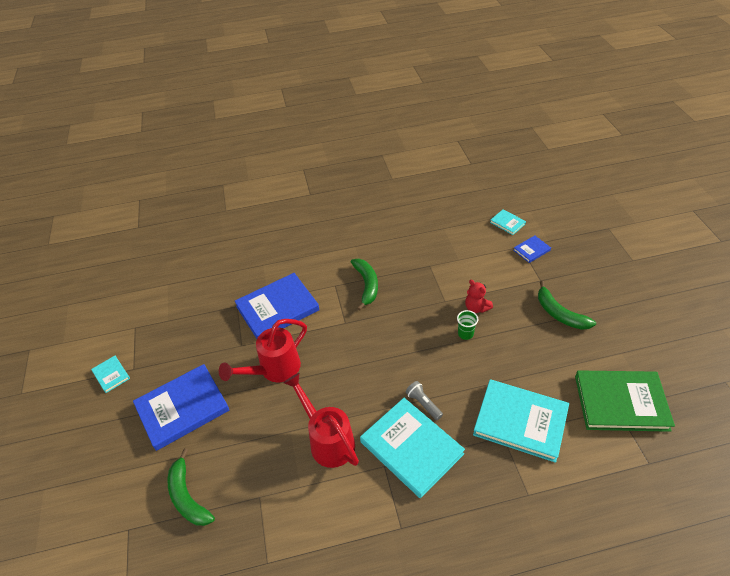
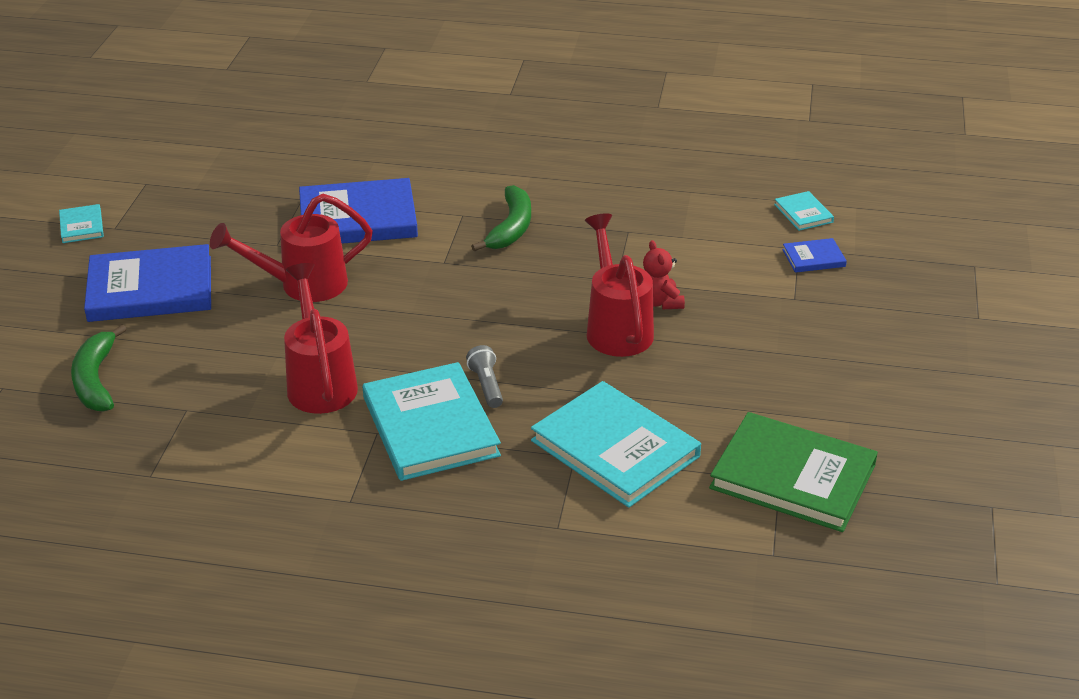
camera: 20 degrees right, 10 degrees down
(465, 334) = (616, 327): green cup -> red watering can
(559, 313) = (789, 347): green banana -> none

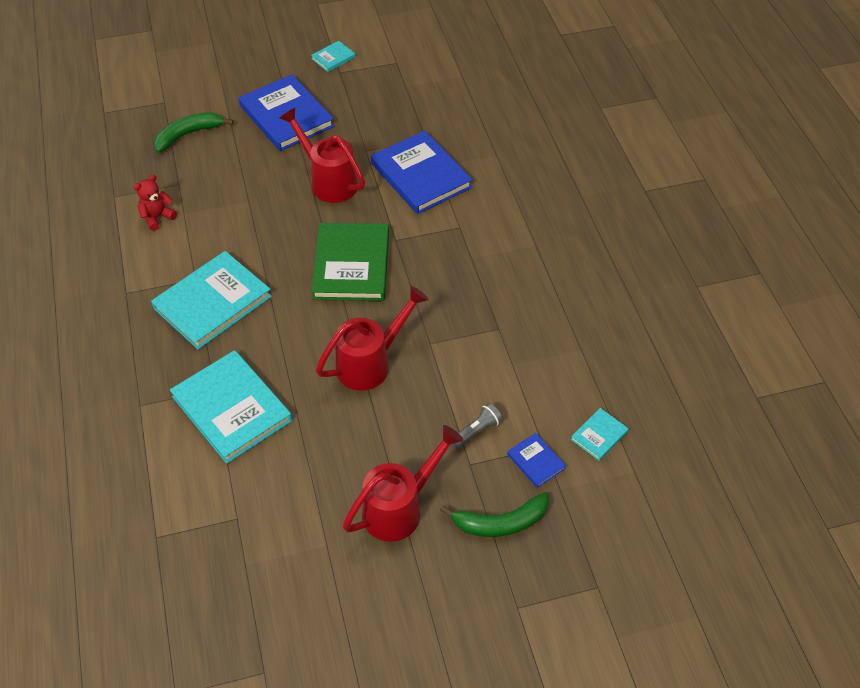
camera: 65 degrees right, 15 degrees up
(320, 381) = (233, 231): red watering can -> red watering can (400, 508)
(486, 385) = (268, 315): grey flashlight -> grey flashlight (477, 431)
(511, 228) = (460, 259): green banana -> green banana (500, 522)
(615, 448) = (232, 409): turquoise book -> turquoise book turned 60 degrees counterclockwise
(660, 302) = (416, 378): red teddy bear -> red teddy bear (157, 217)
(792, 477) = (245, 525): green book -> green book (351, 265)

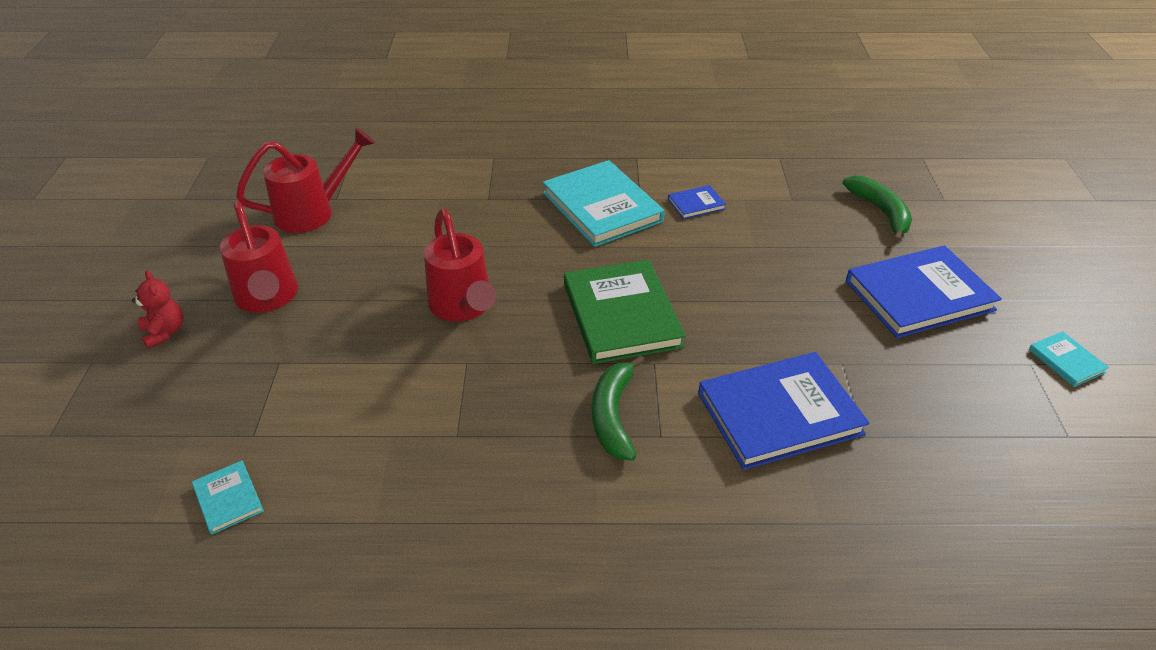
camera: 105 degrees right, 10 degrees down
(157, 217) = (740, 182): red teddy bear -> red teddy bear (165, 332)
(232, 409) = (458, 207): turquoise book -> none
(328, 181) = (781, 317): red watering can -> red watering can (314, 212)
(351, 265) = (621, 315): green book -> green book turned 60 degrees clockwise
(477, 431) = (317, 378): grey flashlight -> none
(500, 522) = (191, 371): green banana -> green banana (613, 415)
(536, 461) = (240, 422): blue book -> blue book (696, 204)

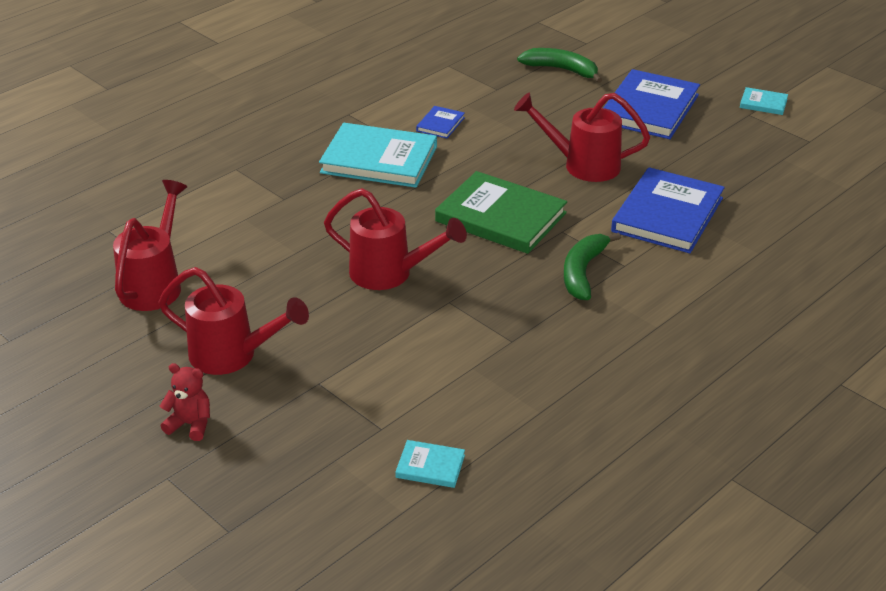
camera: 45 degrees left, 5 degrees down
(613, 415) = (583, 272): green banana -> green banana turned 60 degrees clockwise
(767, 312) = (582, 165): none -> red watering can

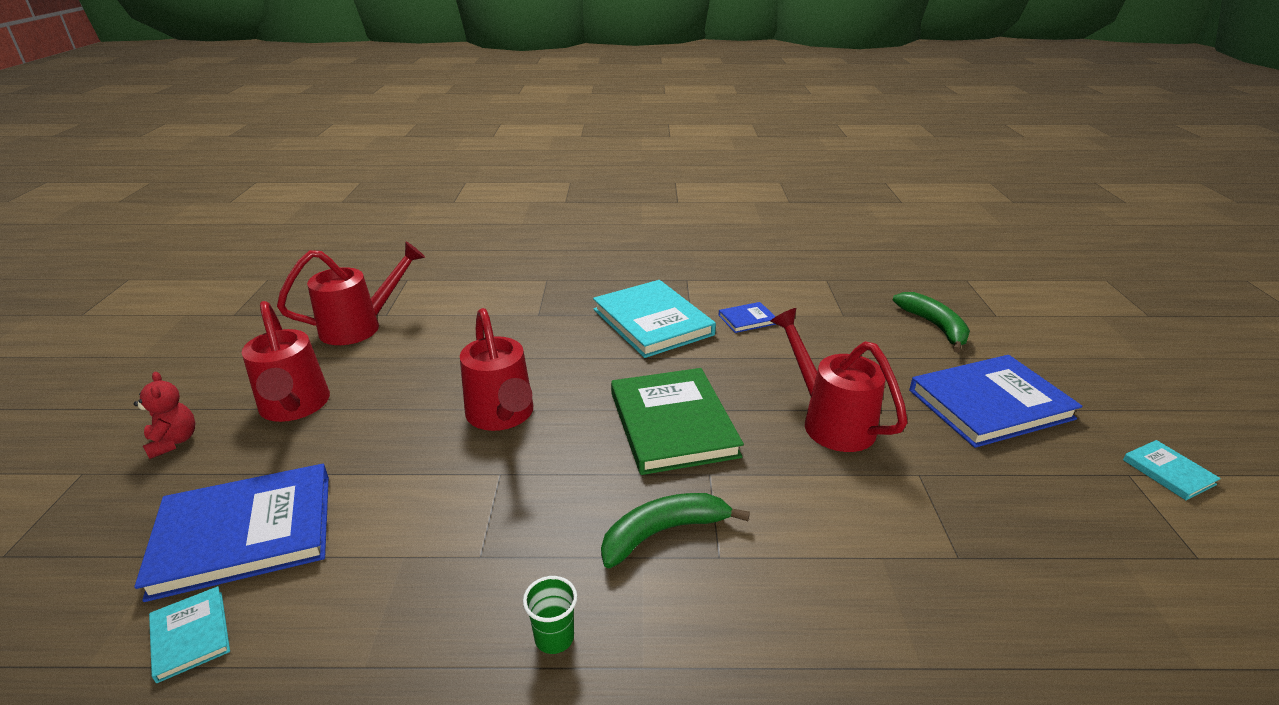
camera: 45 degrees right, 5 degrees down
(604, 344) = (554, 638): none -> green cup
(667, 215) = (855, 531): blue book -> blue book (245, 534)

